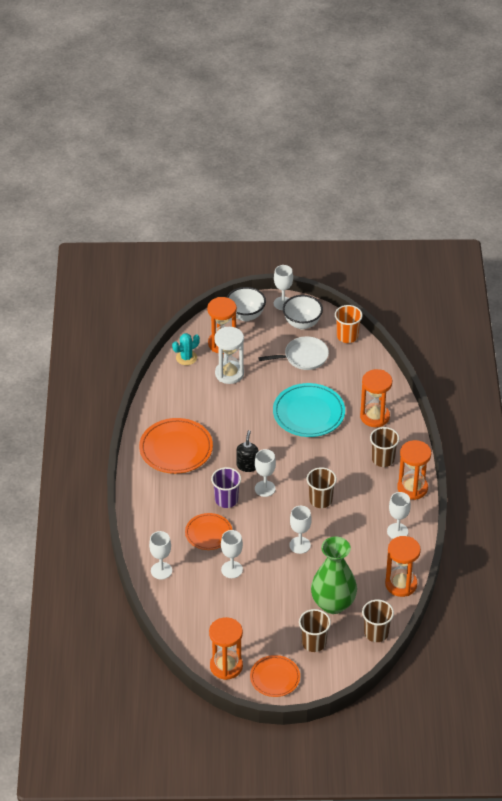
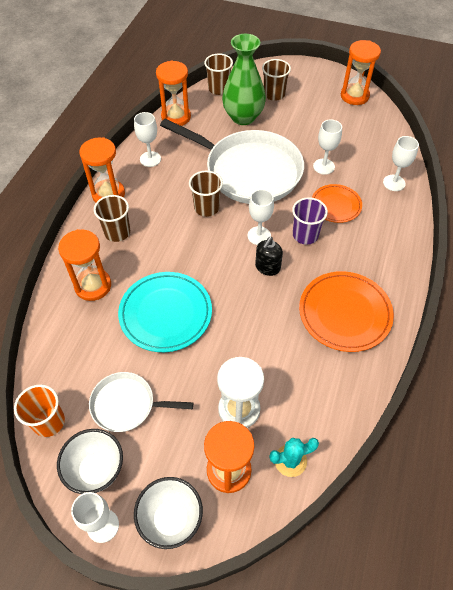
camera: 160 degrees left, 10 degrees up
(275, 678) = (317, 79): orange plate -> none
(300, 545) = (249, 171): white goblet -> white pan

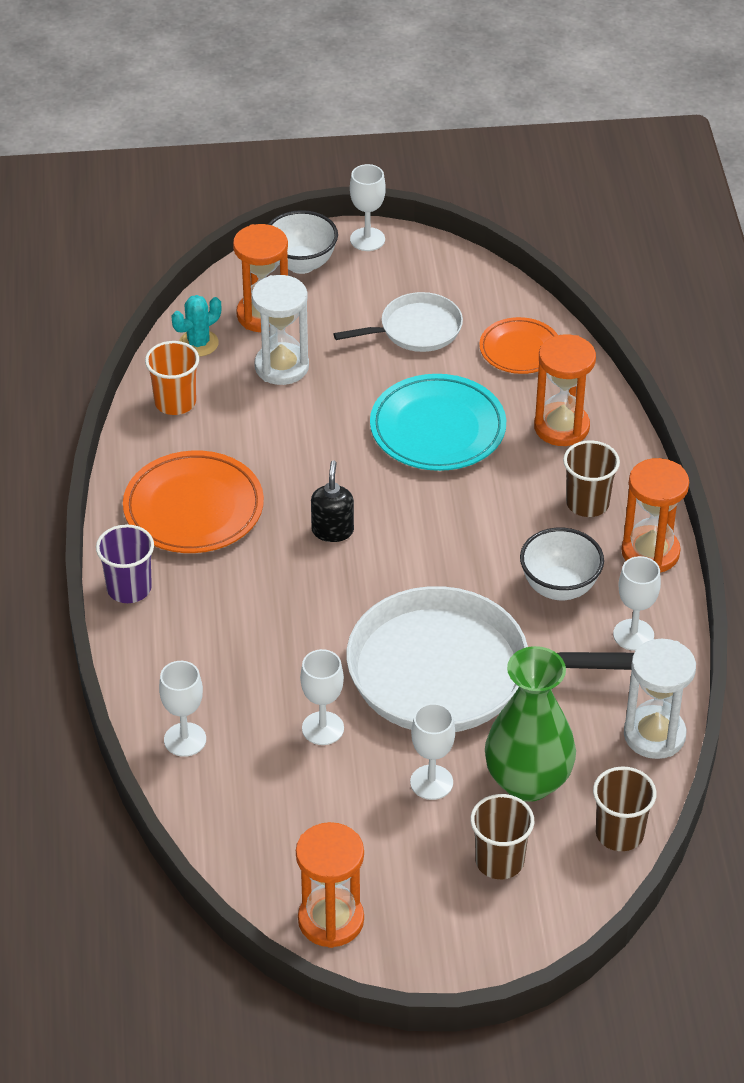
camera: 155 degrees right, 10 degrees down
(49, 422) = (492, 289): orange cup -> orange cup (175, 402)
(96, 470) = (406, 272): white bowl -> white bowl (559, 587)
(176, 117) = (654, 735): orange hourglass -> white hourglass
(206, 208) = (479, 585): brown cup -> none
(259, 236) = (370, 571): white goblet -> white goblet (431, 782)
(305, 235) = (299, 596): purple cup -> purple cup (129, 588)
(336, 205) = (270, 662): orange plate -> orange plate (520, 350)

